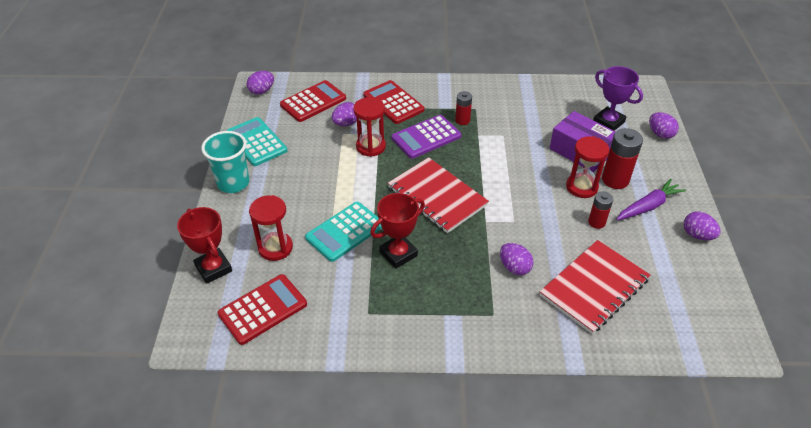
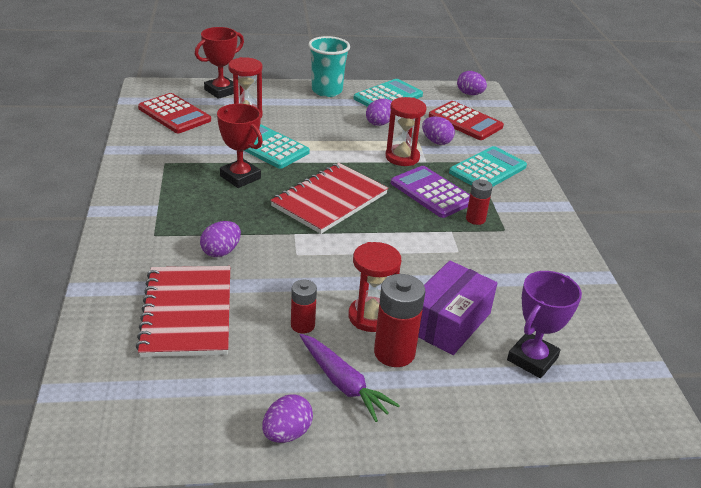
camera: 80 degrees right, 10 degrees down
(393, 103) = (488, 170): red calculator -> turquoise calculator
(594, 288) = (187, 313): red notebook -> red notebook turned 45 degrees clockwise
(660, 134) = (527, 422): purple egg -> purple egg (380, 123)

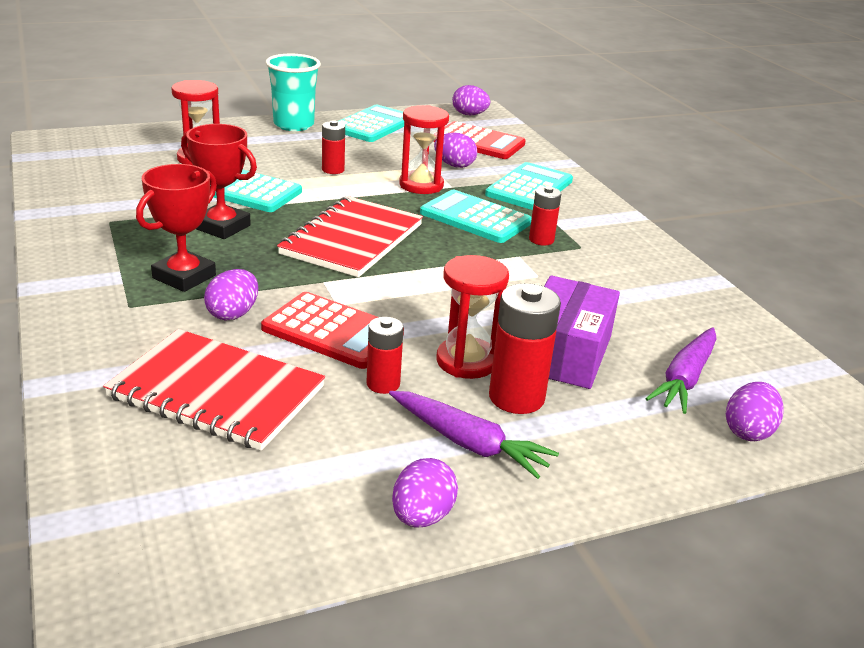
camera: 15 degrees left, 5 degrees down
(174, 114) = (100, 166): red calculator -> red calculator (332, 331)
(187, 313) = (216, 392): red notebook -> red notebook turned 45 degrees counterclockwise
(221, 91) = (154, 136): red trophy -> red trophy (184, 277)
(340, 135) = (333, 170): none -> red battery
(380, 123) = (376, 152): purple egg -> purple egg (748, 431)
(431, 192) = (475, 218): purple calculator -> turquoise calculator
(532, 359) = (685, 379): purple trophy -> purple carrot

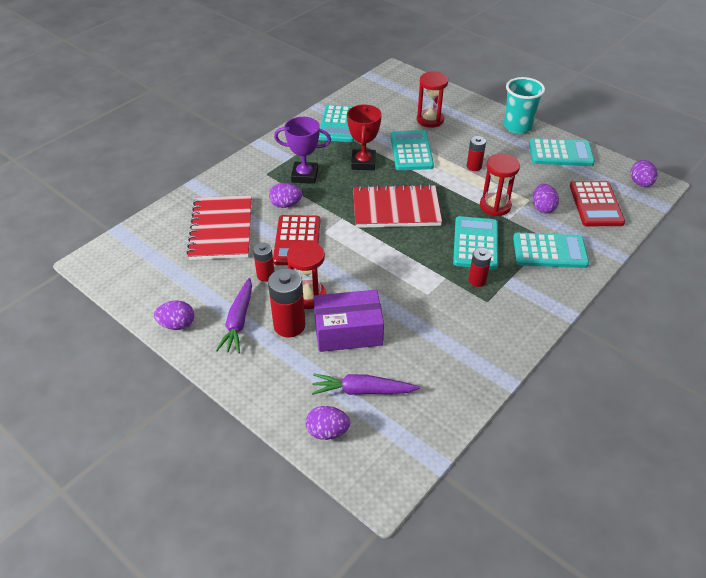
camera: 65 degrees right, 15 degrees up
(102, 213) = (339, 124): none -> turquoise calculator
(184, 277) = (304, 175): red trophy -> purple trophy

